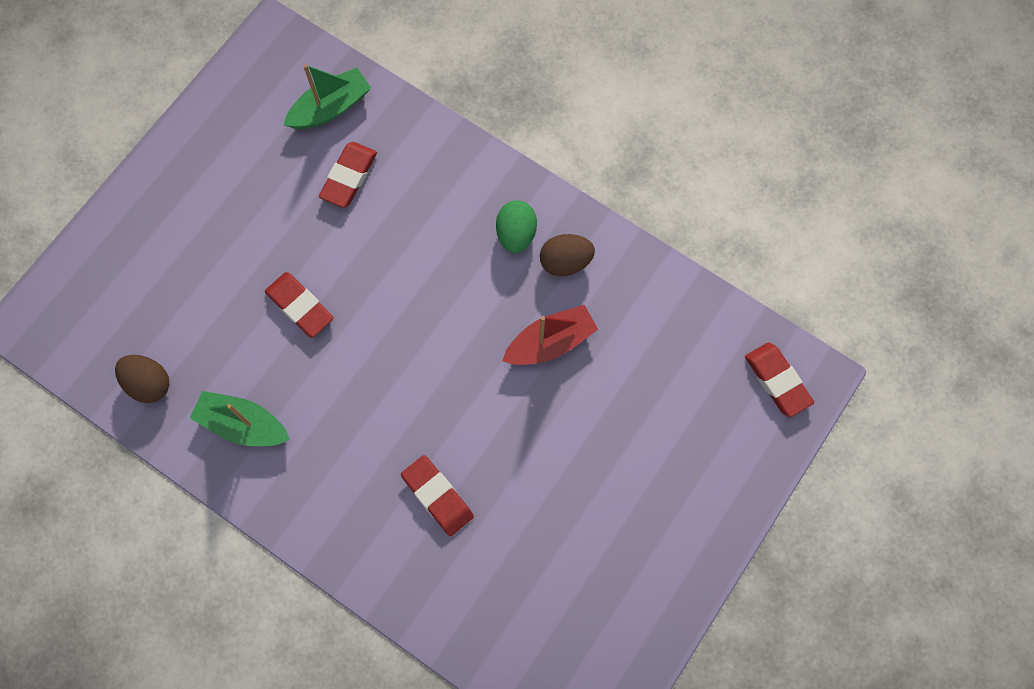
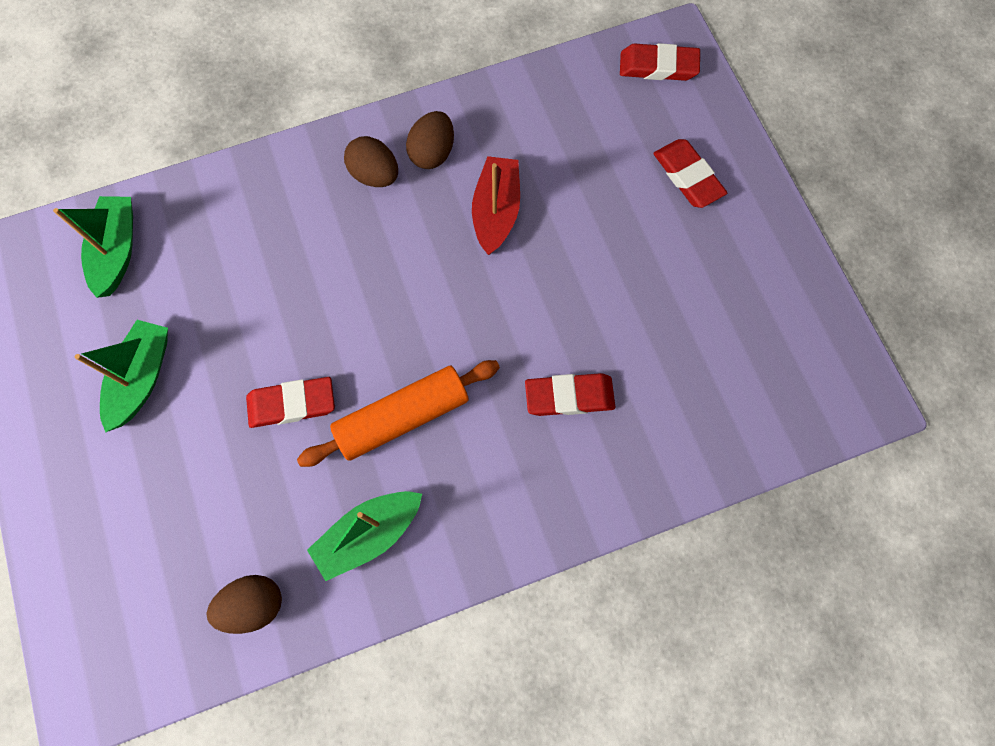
camera: 55 degrees left, 0 degrees up
(252, 195) = (142, 378): none -> green boat
(341, 388) = (402, 417): none -> orange rolling pin
(349, 177) = (200, 278): red eraser -> red eraser (688, 176)
(516, 234) = (375, 175): green egg -> brown egg

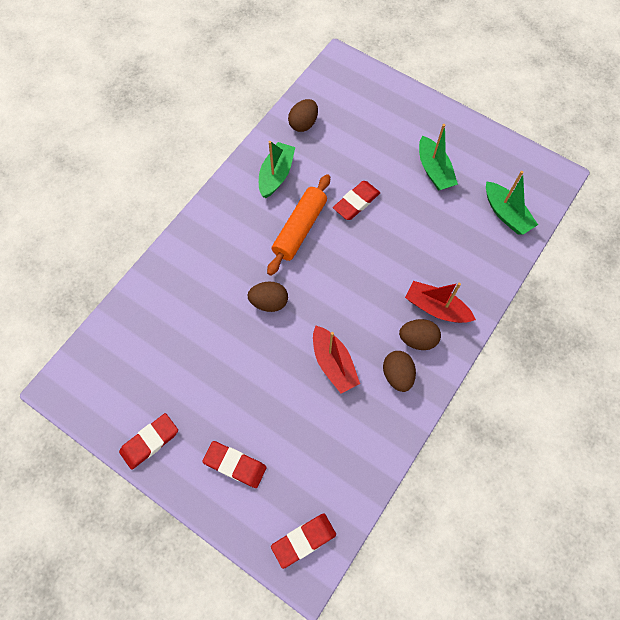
camera: 145 degrees right, 5 degrees down
(320, 195) = (436, 308): none -> red boat
(521, 338) = (269, 302): none -> brown egg
(569, 396) = (224, 289): red eraser -> red eraser (150, 442)

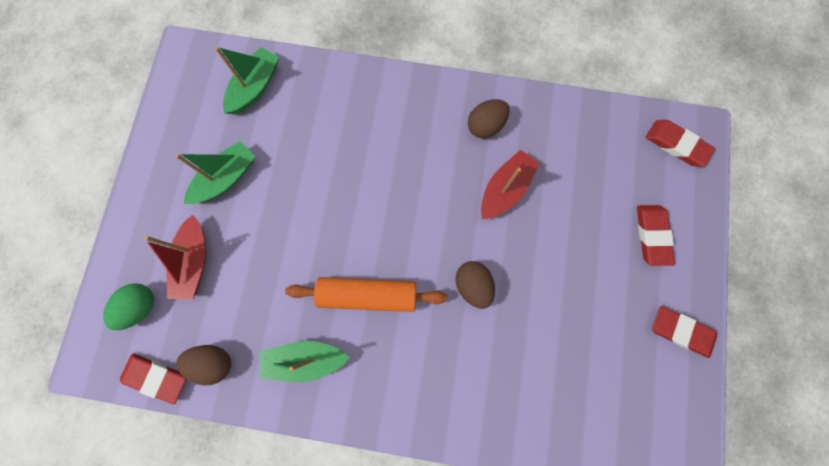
camera: 115 degrees left, 10 degrees up
(356, 202) = (305, 246): red eraser -> red eraser (156, 377)
(362, 95) = (140, 307): none -> green egg
(417, 339) = (439, 121): brown egg -> none
(436, 308) = (397, 116): red boat -> red boat (194, 262)

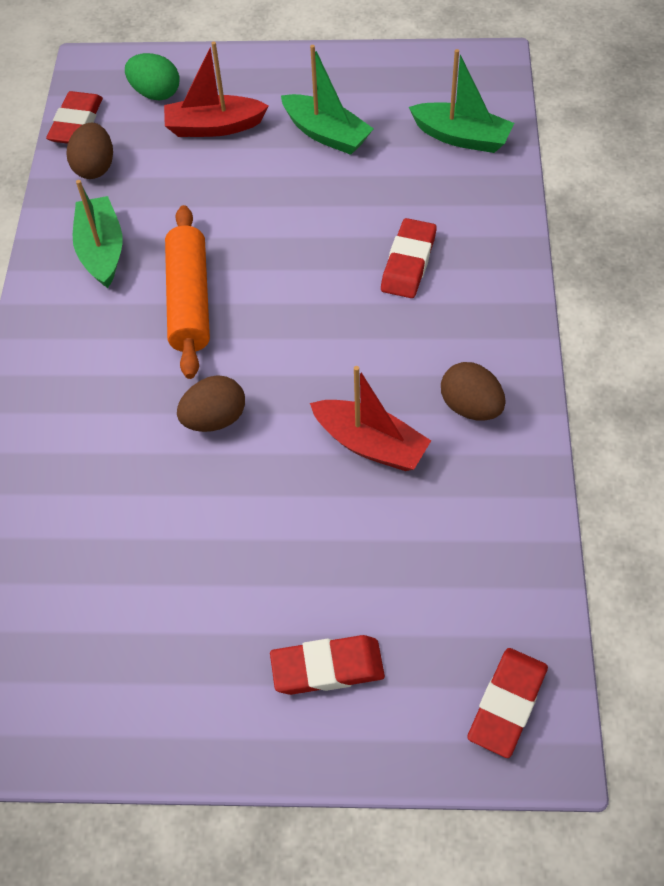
camera: 85 degrees right, 20 degrees down
(681, 331) = (167, 721): red eraser -> red eraser (408, 262)

